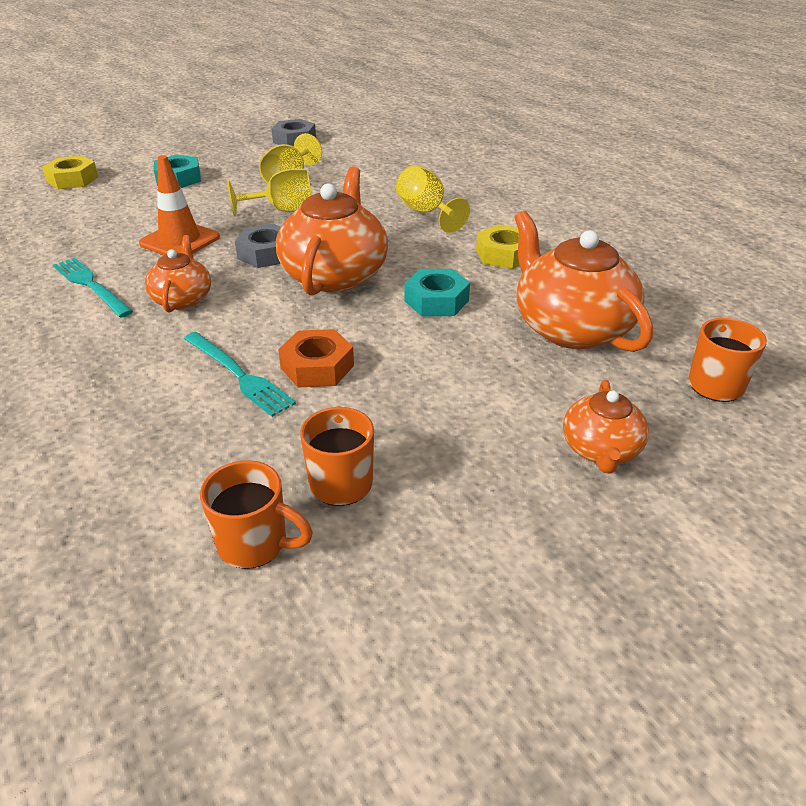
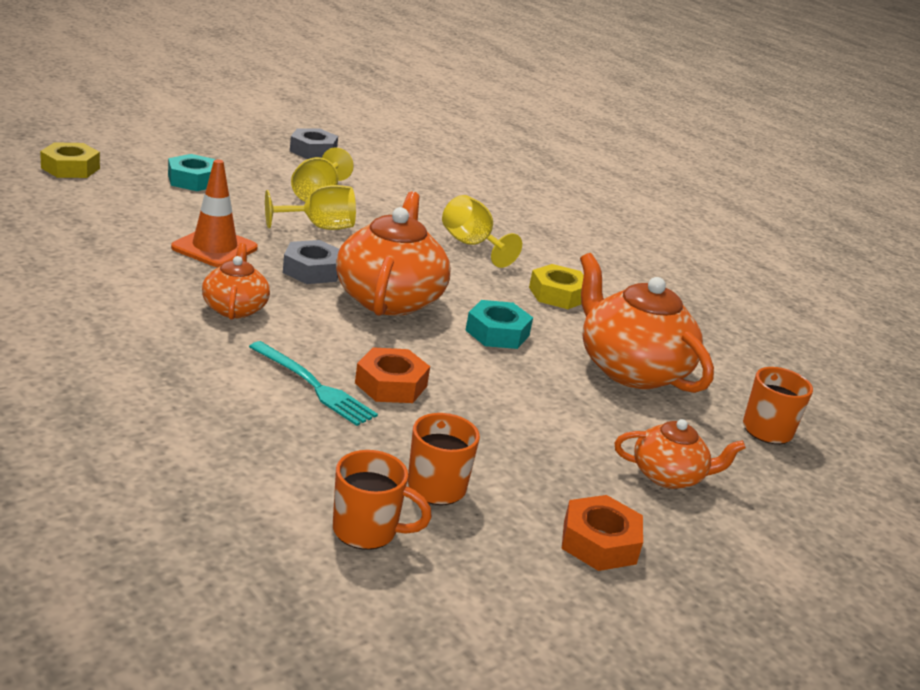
camera: 10 degrees left, 10 degrees down
(91, 285) = (131, 285): turquoise fork -> none
(512, 541) = (599, 542): none -> orange nut
(601, 450) = (669, 476): orange teapot -> orange teapot turned 90 degrees counterclockwise

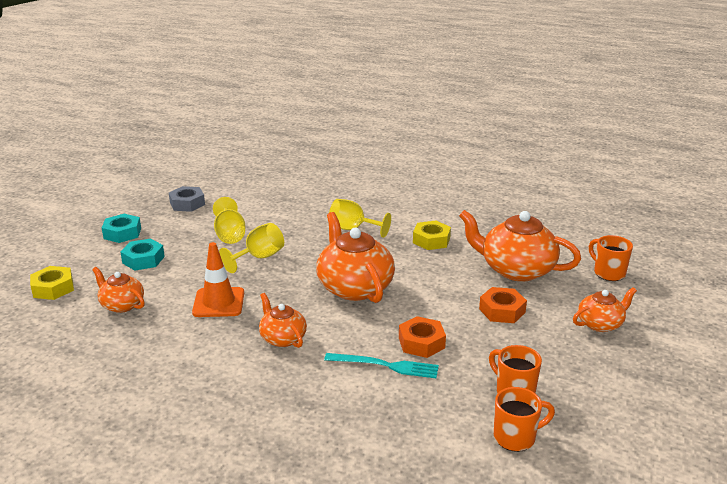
camera: 25 degrees left, 0 degrees up
(114, 208) = (122, 305): none -> orange teapot
(312, 270) = (291, 290): grey nut -> none
(497, 333) = (432, 281): turquoise nut -> turquoise nut (122, 233)
(599, 542) = (615, 379): orange nut -> orange nut (502, 311)

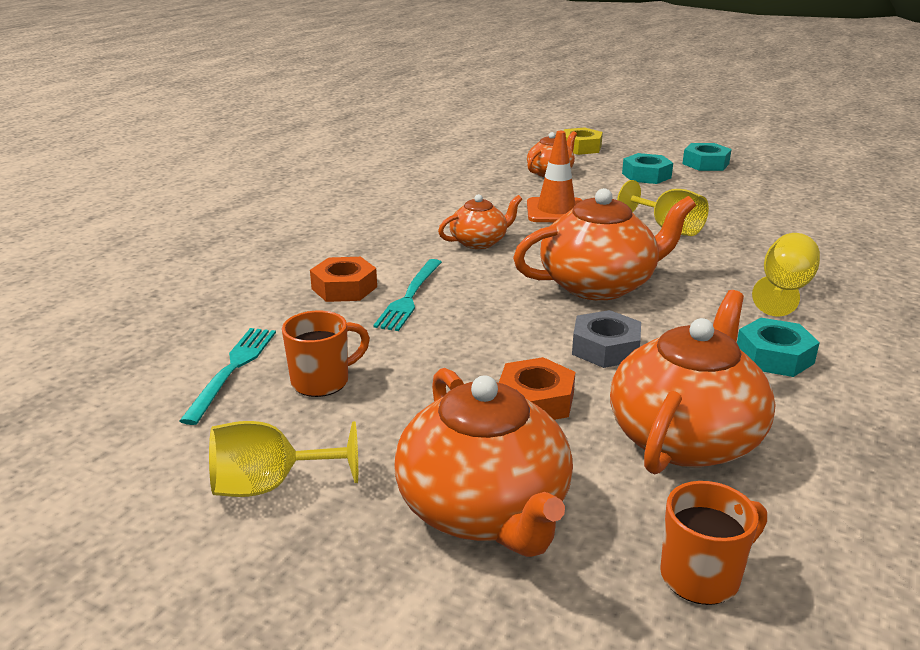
camera: 95 degrees right, 0 degrees up
(187, 204) = (804, 188): grey nut -> grey nut (605, 348)
(230, 235) = (725, 212): yellow goblet -> yellow goblet (270, 485)
(421, 343) = (455, 323): orange nut -> orange nut (344, 288)
(431, 240) = (774, 356): yellow nut -> turquoise nut
(516, 437) = (232, 370): orange mug -> turquoise fork
(600, 324) = (485, 510): orange teapot -> orange teapot, size x1.81

